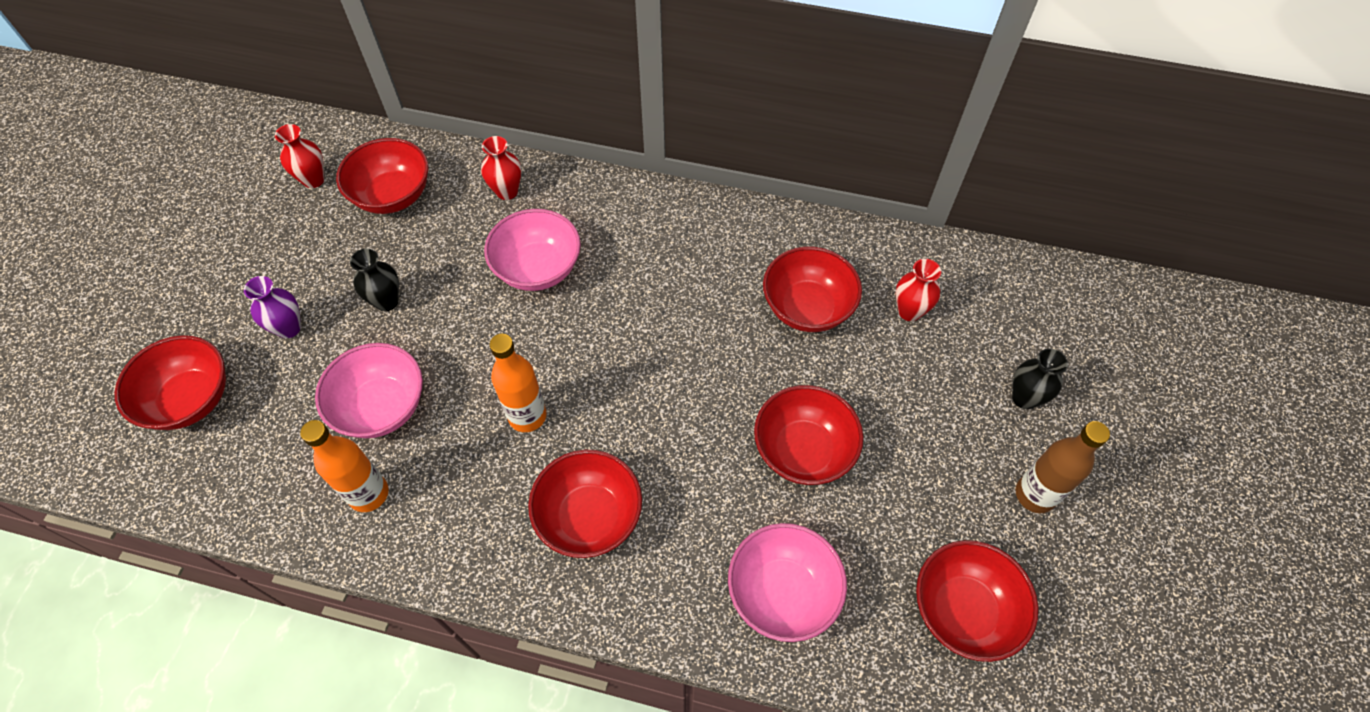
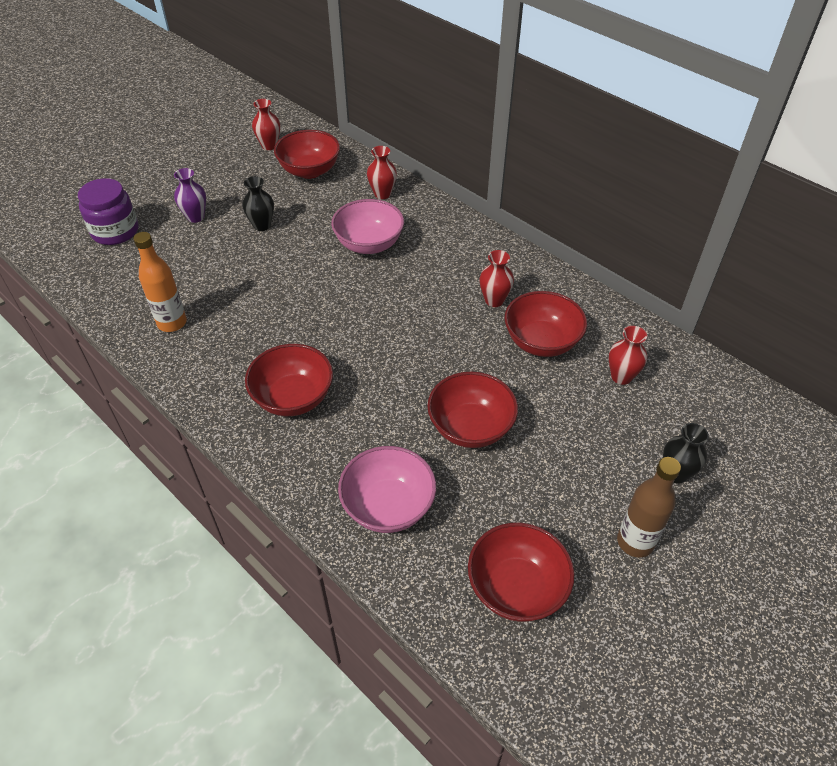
camera: 30 degrees right, 10 degrees down
(191, 399) = (115, 231): red bowl -> purple jar
(382, 407) = (215, 280): pink bowl -> none
(527, 416) = (298, 323): orange bottle -> none
(726, 279) = (494, 300): none -> red vase

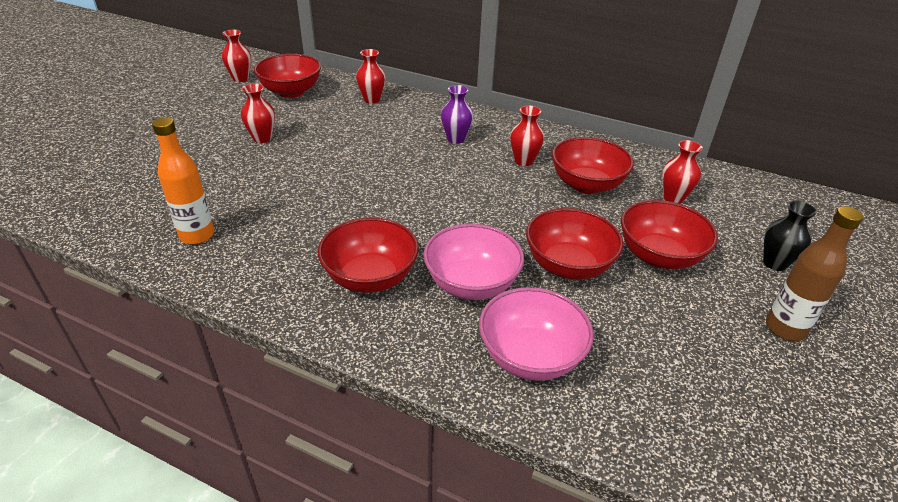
camera: 20 degrees left, 10 degrees down
(115, 231) = (95, 166): purple jar -> none
(195, 217) = (186, 141): purple vase -> purple vase (456, 139)
(262, 225) = (262, 138): black vase -> red vase
(369, 244) = (380, 137): pink bowl -> pink bowl (471, 284)
(516, 588) = (709, 401): red bowl -> red bowl (659, 256)

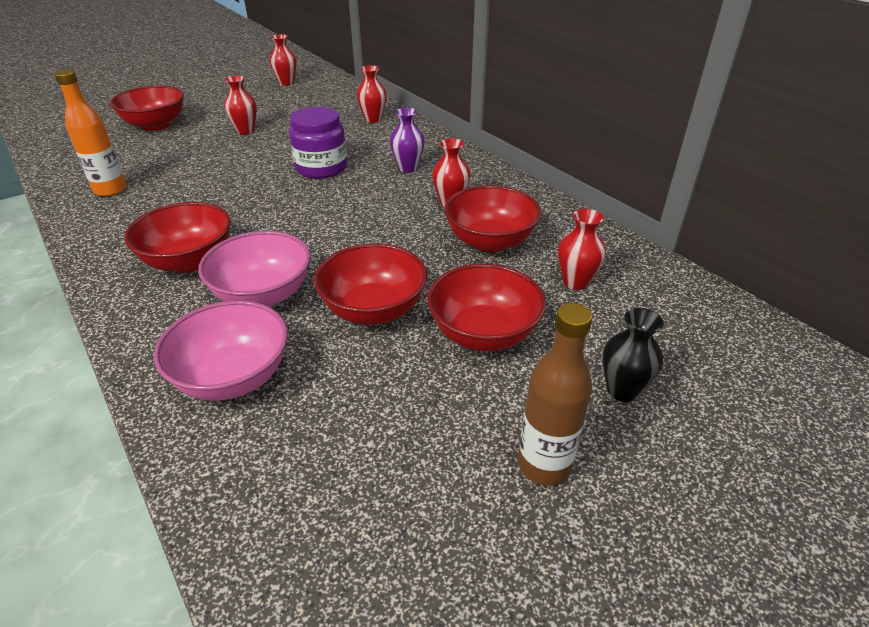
camera: 30 degrees right, 0 degrees up
(291, 92) = (313, 100): red bowl -> red bowl (156, 125)
(382, 157) = (321, 168): none -> purple jar

